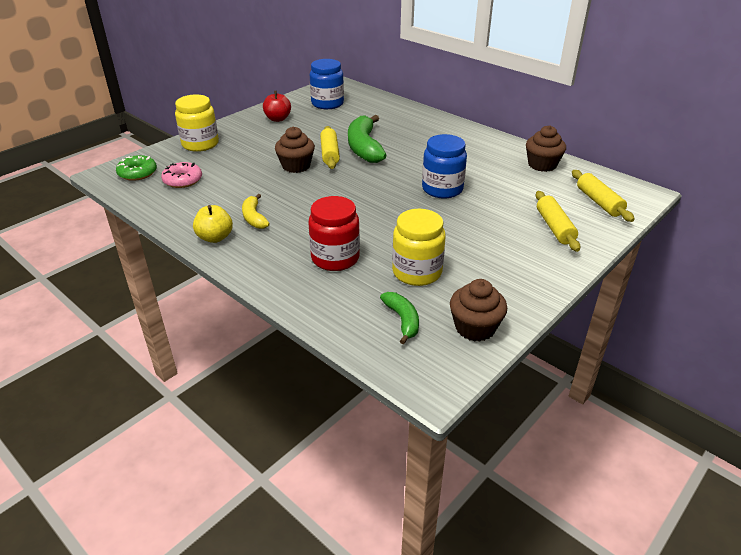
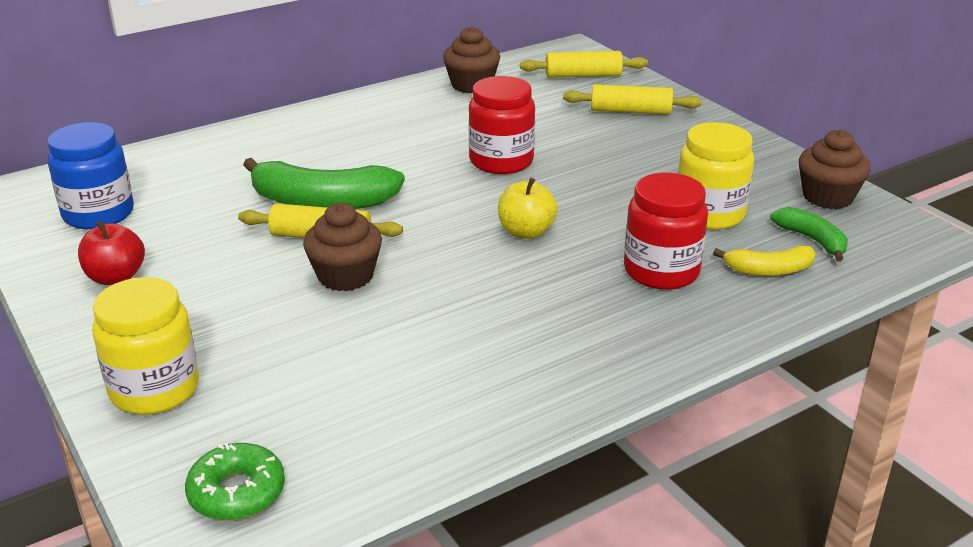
camera: 75 degrees left, 5 degrees down
(183, 180) = (317, 420): pink donut -> none
(215, 237) = (565, 385): yellow apple -> yellow apple (526, 232)
(254, 218) = (514, 337): yellow banana -> yellow banana (769, 270)
(402, 320) = (812, 240): green banana -> green banana turned 60 degrees clockwise
(442, 189) = (501, 161): blue jar -> red jar

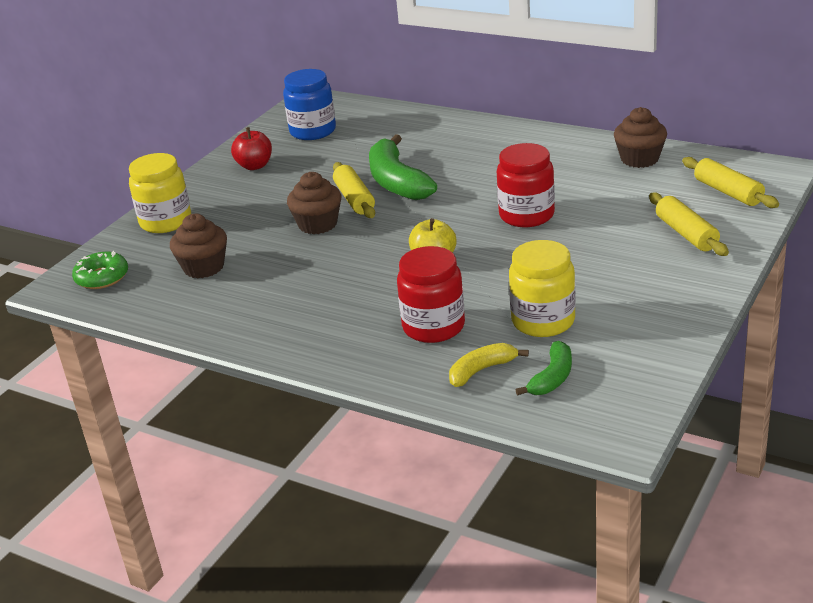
camera: 65 degrees right, 0 degrees up
(769, 270) = (481, 370): yellow banana -> yellow banana turned 90 degrees clockwise
(827, 197) = (640, 367): brown cupcake -> brown cupcake (204, 267)

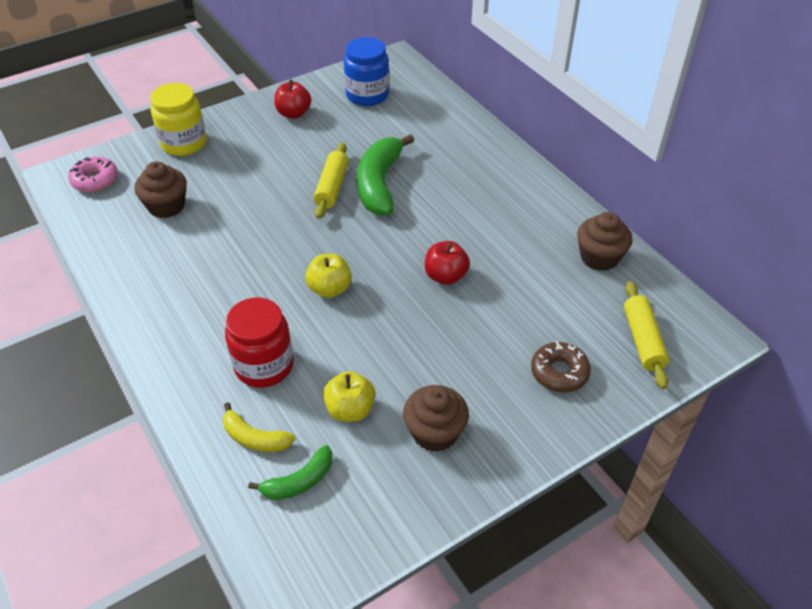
camera: 25 degrees right, 15 degrees up
(102, 277) = (95, 180): green donut -> pink donut
(318, 224) = (282, 201): brown cupcake -> brown cupcake (435, 432)
(481, 370) = (255, 438): yellow banana -> yellow banana turned 150 degrees counterclockwise
(526, 215) = (445, 276): red jar -> red apple
(543, 321) = (350, 409): yellow jar -> yellow apple
(686, 234) = (559, 372): yellow rolling pin -> brown donut

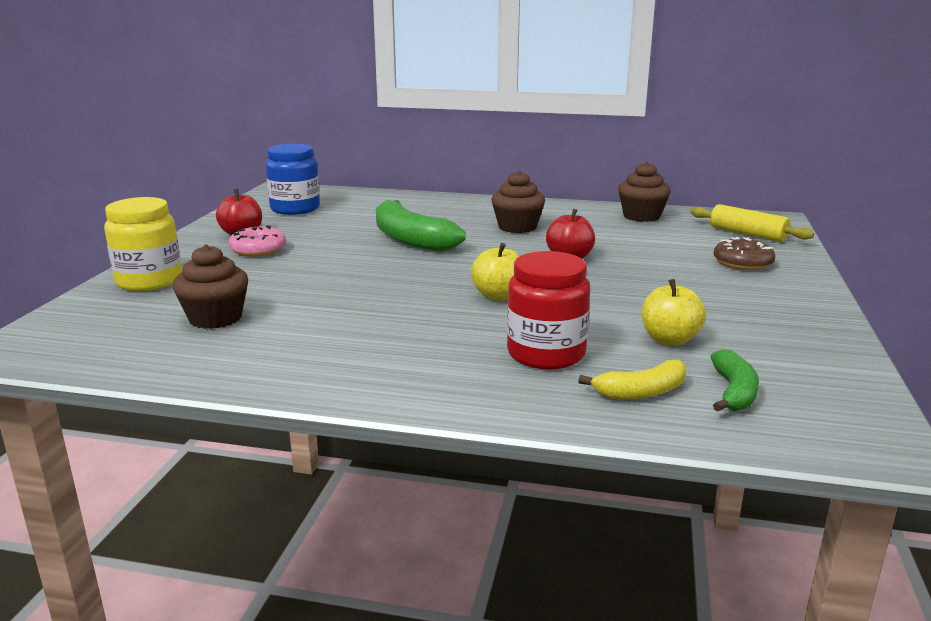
camera: 45 degrees left, 25 degrees down
(95, 180) = (74, 336): pink donut -> pink donut (258, 250)
(332, 187) = (372, 253): yellow rolling pin -> none
(435, 432) = (748, 319): brown cupcake -> brown cupcake (517, 227)

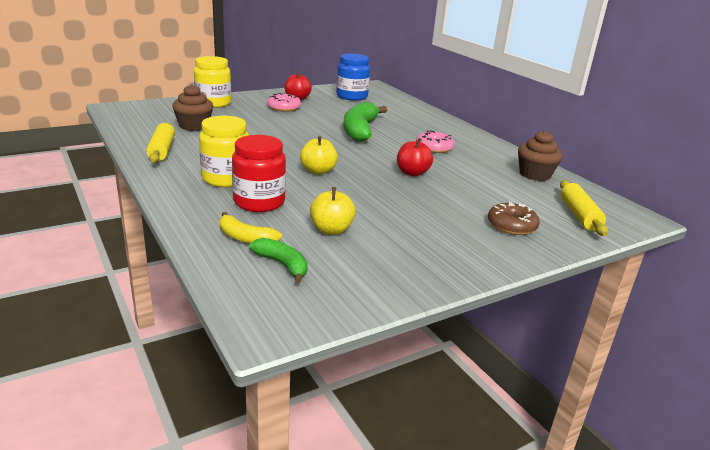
camera: 45 degrees right, 5 degrees up
(269, 364) = (162, 150): none -> yellow rolling pin
(443, 352) = (226, 178): none -> yellow jar
(517, 227) = (434, 148): brown cupcake -> pink donut
(734, 392) = (282, 265): green banana -> green banana turned 105 degrees counterclockwise

